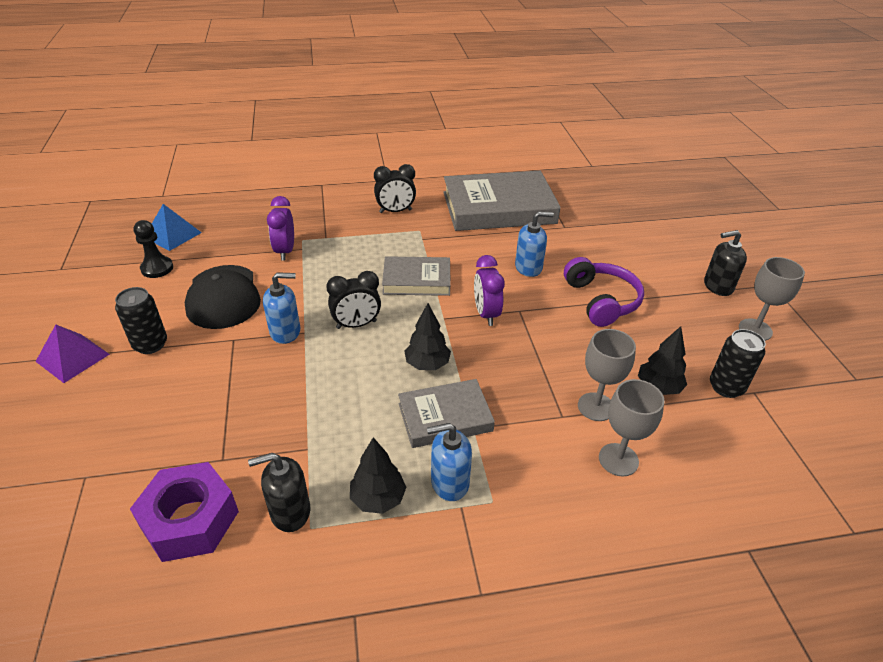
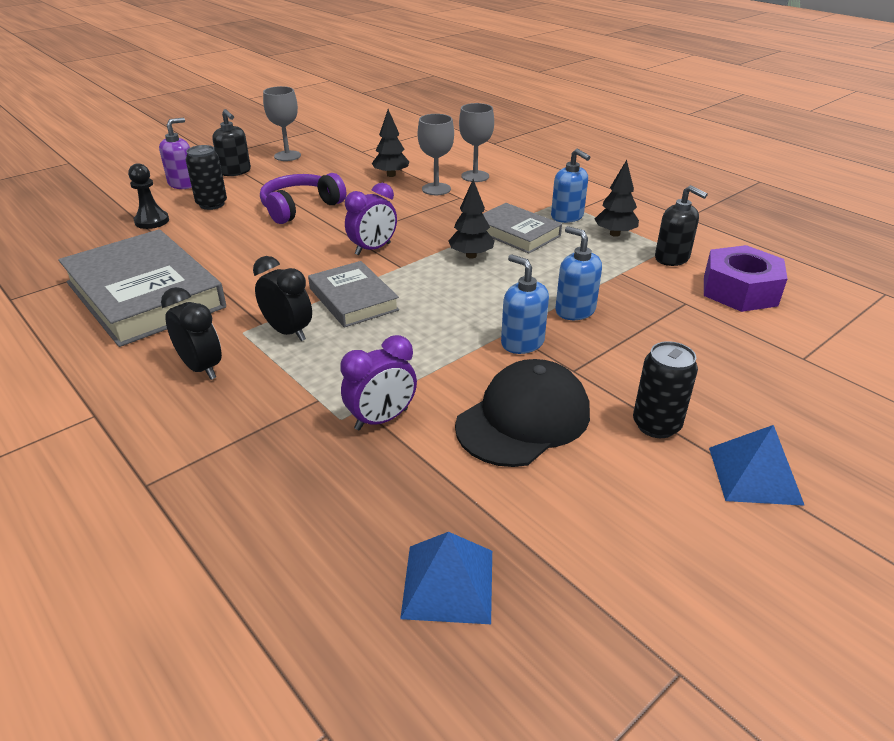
camera: 120 degrees left, 5 degrees down
(72, 357) = (754, 475): purple pyramid -> blue pyramid
(157, 268) = (543, 530): black pawn -> black pawn (152, 221)
(356, 325) = (462, 306): black clock -> black clock (288, 332)
(528, 267) = (273, 248): blue soap dispenser -> blue soap dispenser (575, 310)
(696, 253) = (183, 184): none -> purple soap dispenser
(726, 387) = (366, 158): black can -> black can (212, 204)

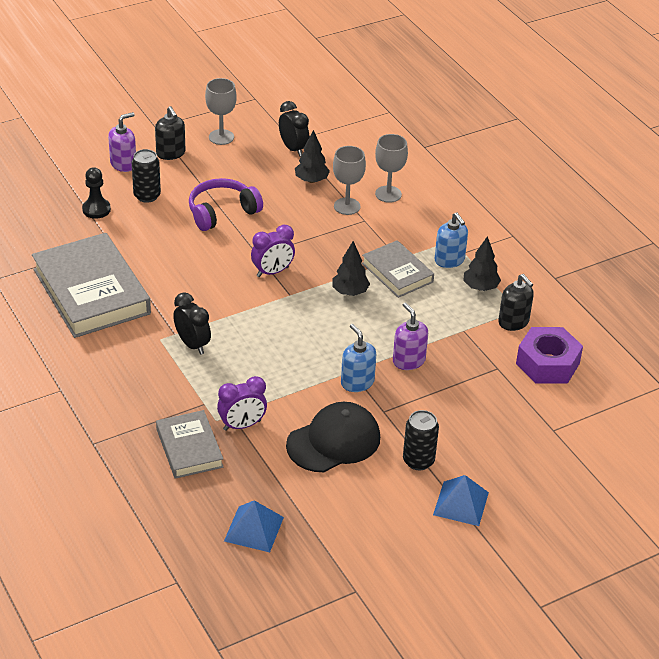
camera: 10 degrees right, 5 degrees up
(201, 368) = (130, 365): black clock -> black clock (293, 149)
(353, 299) = (245, 322): grey book -> grey book (189, 448)
(575, 310) = (408, 361): blue soap dispenser -> purple soap dispenser

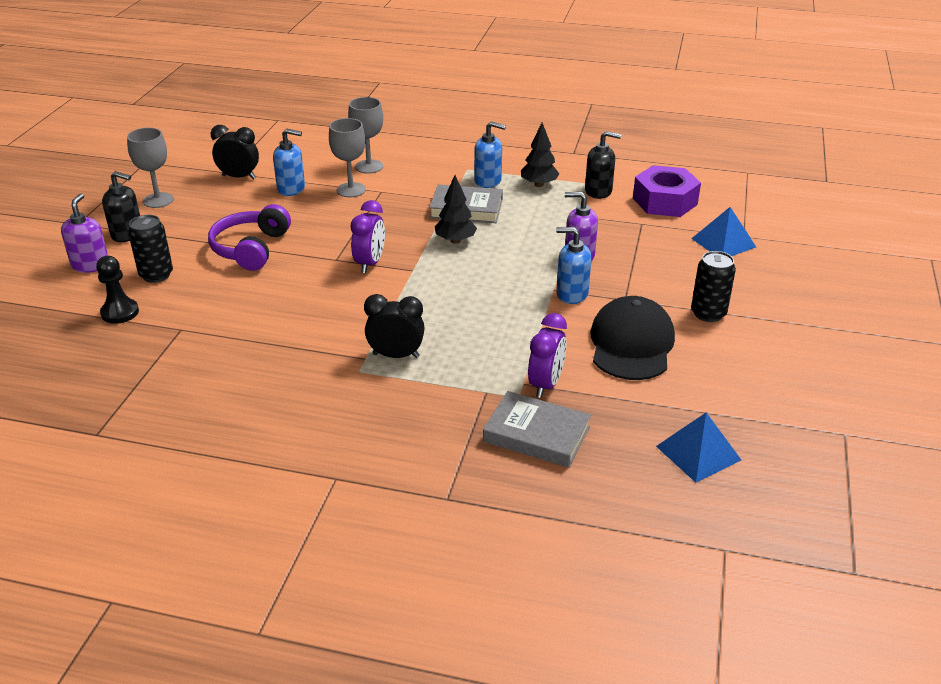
camera: 45 degrees left, 5 degrees down
(91, 291) = (226, 377): grey book -> none
(311, 180) = (291, 189): black tree -> blue soap dispenser
(461, 503) = (784, 319): blue pyramid -> blue pyramid (723, 243)

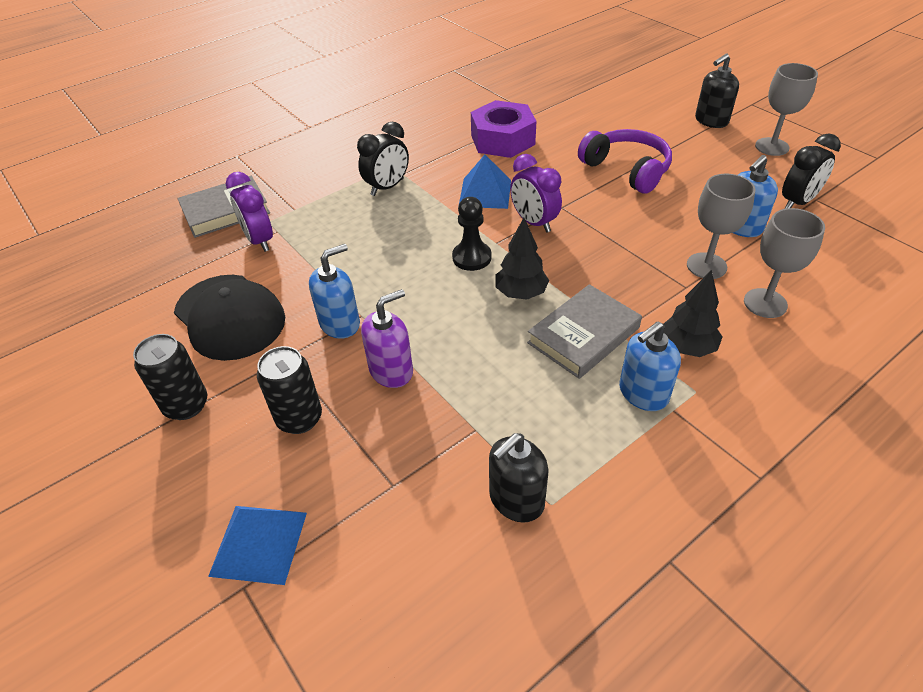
camera: 130 degrees right, 10 degrees up
(90, 265) = (668, 98): purple soap dispenser -> none
(120, 312) = (582, 97): black pawn -> black pawn (472, 257)
(156, 275) = (624, 120): black can -> black can (299, 418)
(539, 184) = (591, 442): black tree -> black tree (687, 347)
(664, 201) = (416, 565): purple nut -> purple nut (502, 140)
(698, 453) = (96, 273): blue pyramid -> blue pyramid (485, 193)

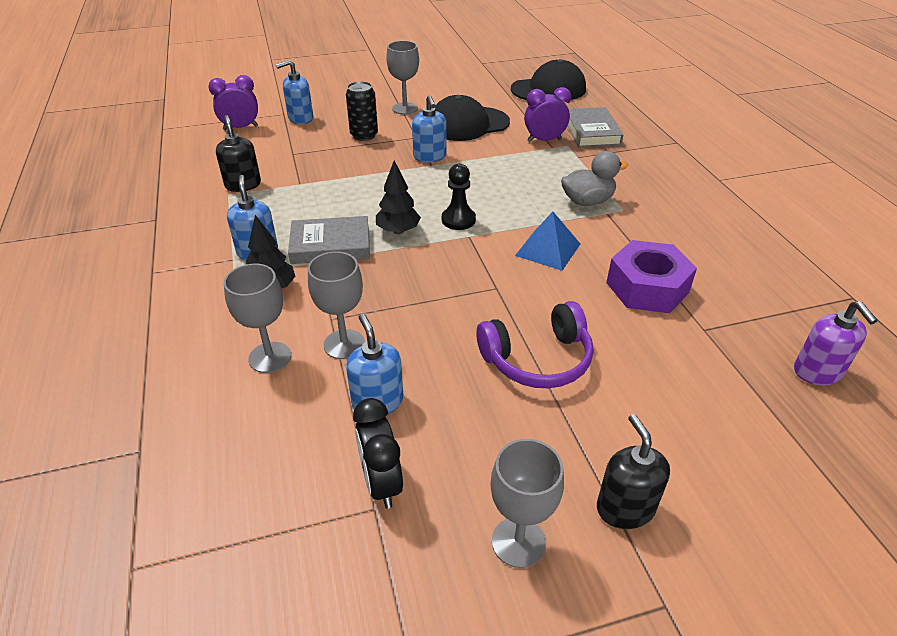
camera: 110 degrees right, 5 degrees down
(93, 270) = (548, 89): none -> black cap
(186, 405) = (405, 108): black can -> grey goblet
(258, 543) = (300, 118): blue pyramid -> blue soap dispenser
(387, 187) = (587, 201): black clock -> grey duck
(391, 371) = (372, 166): purple soap dispenser -> purple soap dispenser (817, 372)
(534, 222) = (483, 263): purple clock -> purple clock (240, 128)
(583, 335) = (330, 245): grey book -> grey book turned 75 degrees counterclockwise

